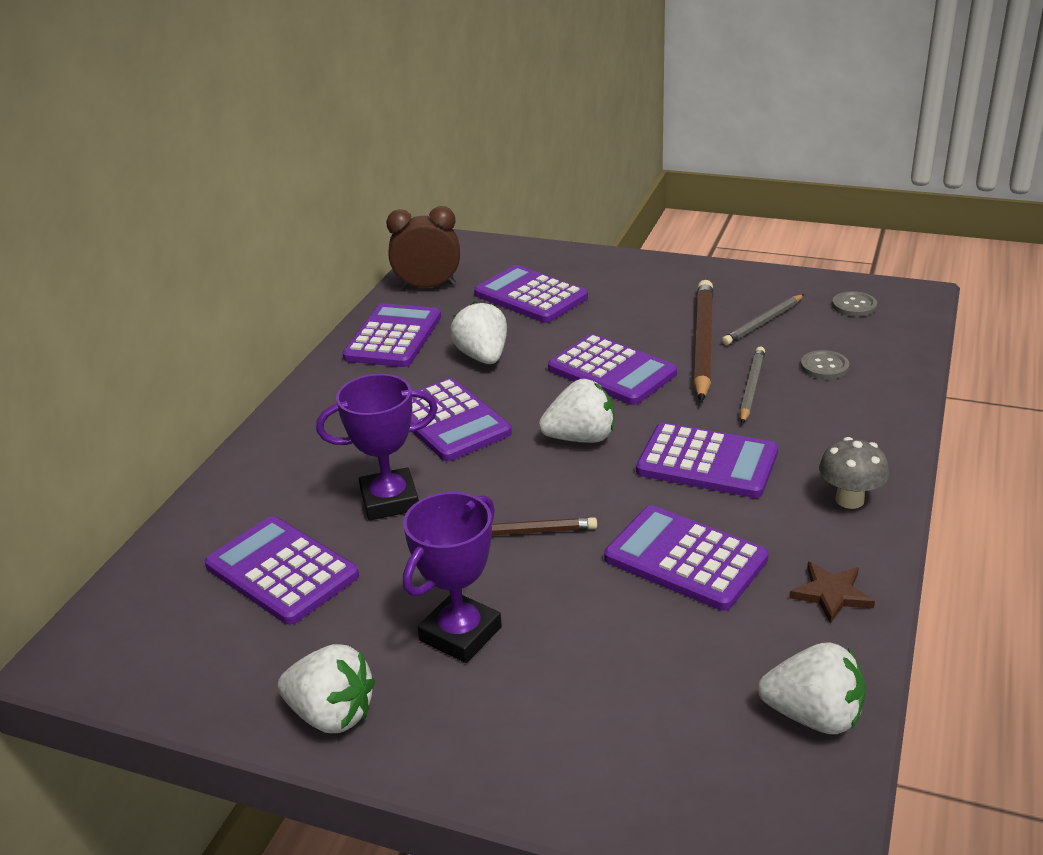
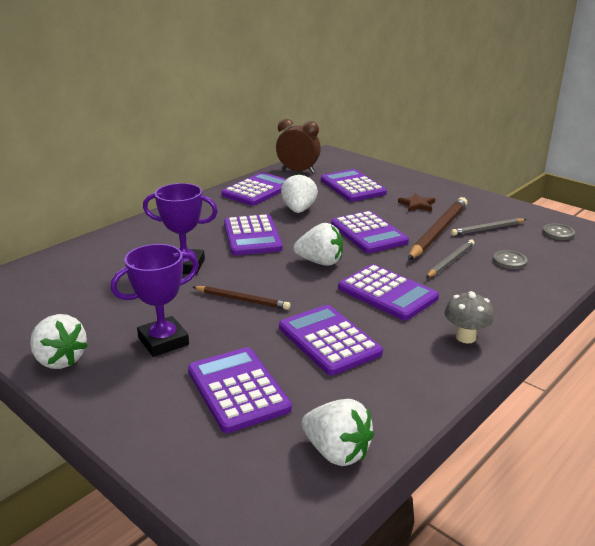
camera: 20 degrees right, 5 degrees down
(281, 571) = (99, 284): purple calculator -> purple calculator (238, 390)
(831, 594) = (408, 386): brown star -> brown star (417, 205)

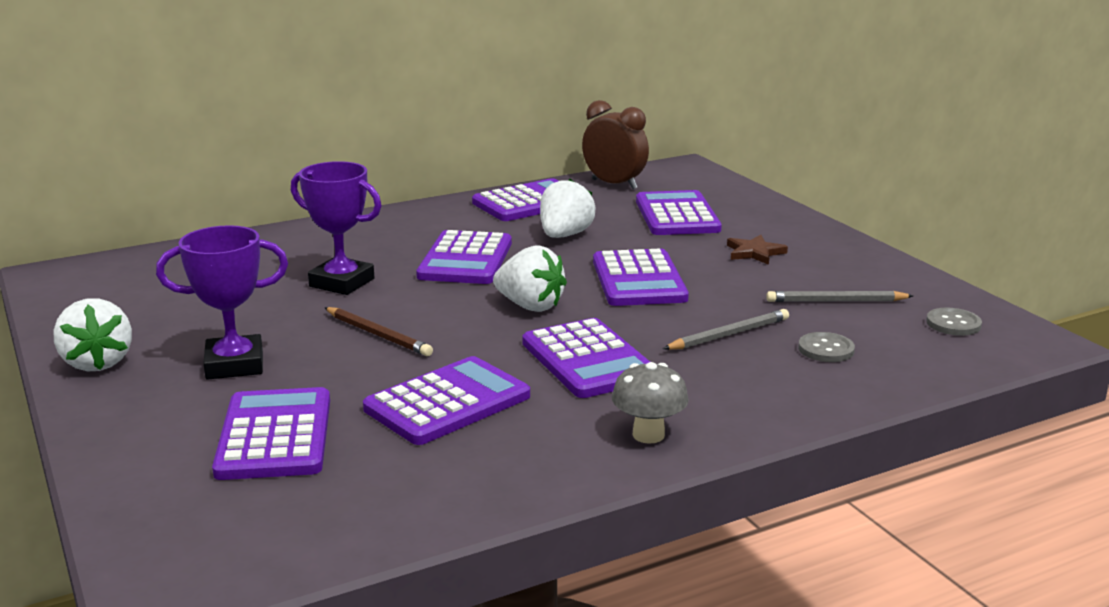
camera: 20 degrees right, 5 degrees down
(329, 340) = (447, 402): purple calculator -> purple calculator turned 60 degrees clockwise
(337, 452) = (331, 529): white strawberry -> none
(438, 231) = (751, 293): brown pencil -> none

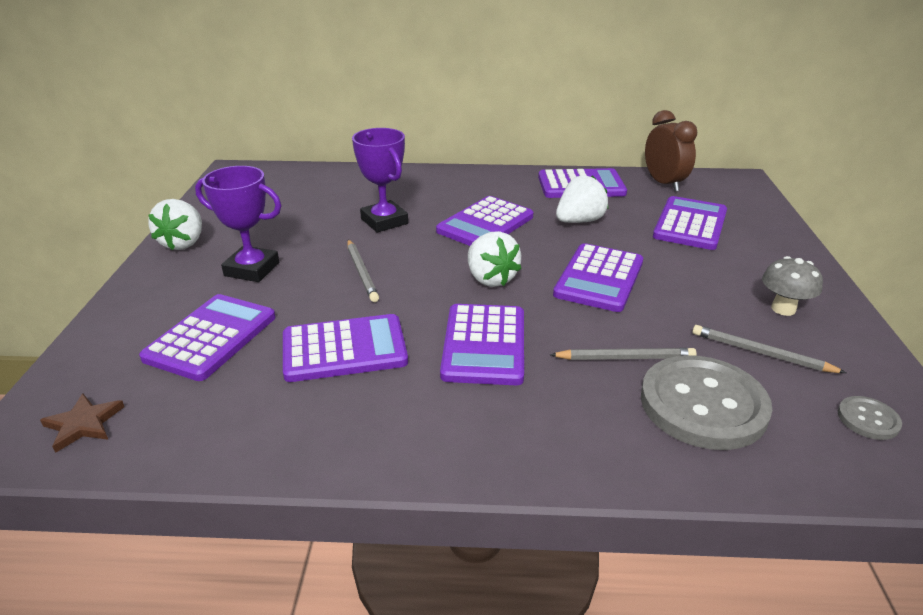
camera: 30 degrees right, 10 degrees up
(378, 335) = (361, 272): brown pencil -> grey pencil
(648, 435) = (457, 440): grey mushroom -> grey mushroom (783, 309)
(754, 252) = (727, 278): brown star -> brown star (83, 424)
(826, 349) = (703, 404): grey button -> grey button, size x2.25

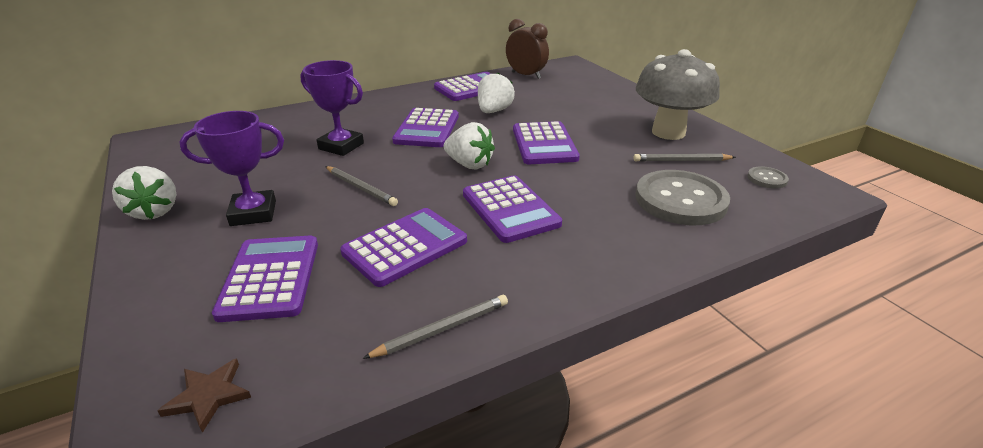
camera: 30 degrees left, 0 degrees up
(625, 358) = (609, 188): grey pencil -> grey pencil (442, 329)
(690, 224) = (567, 97): purple calculator -> none
(783, 309) = (668, 132): grey mushroom -> grey mushroom, size x2.02

